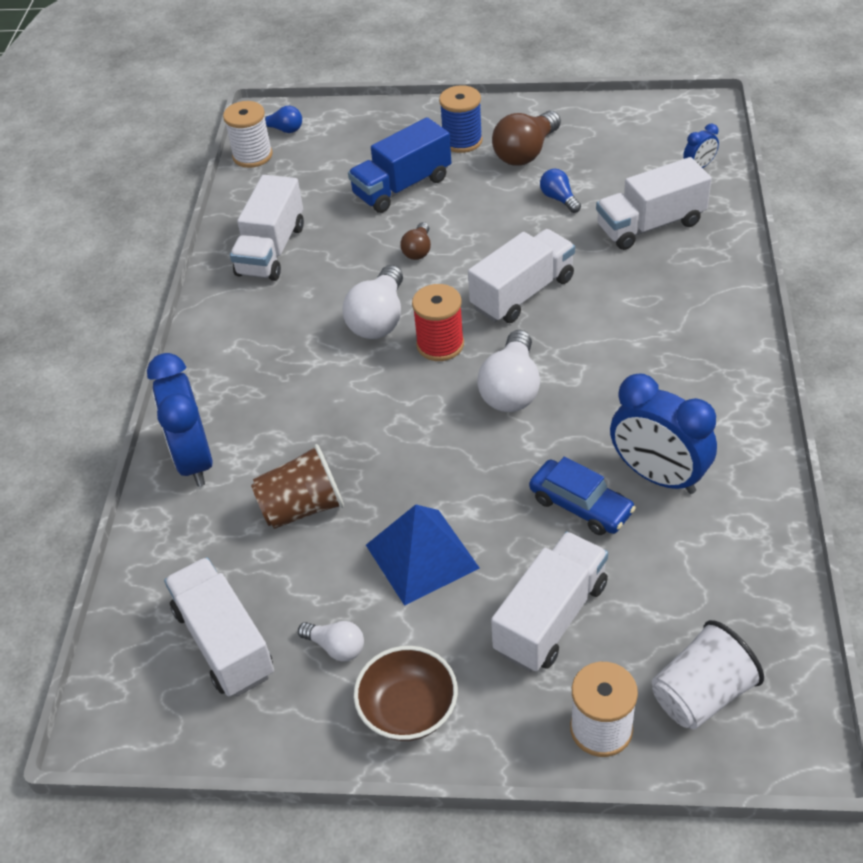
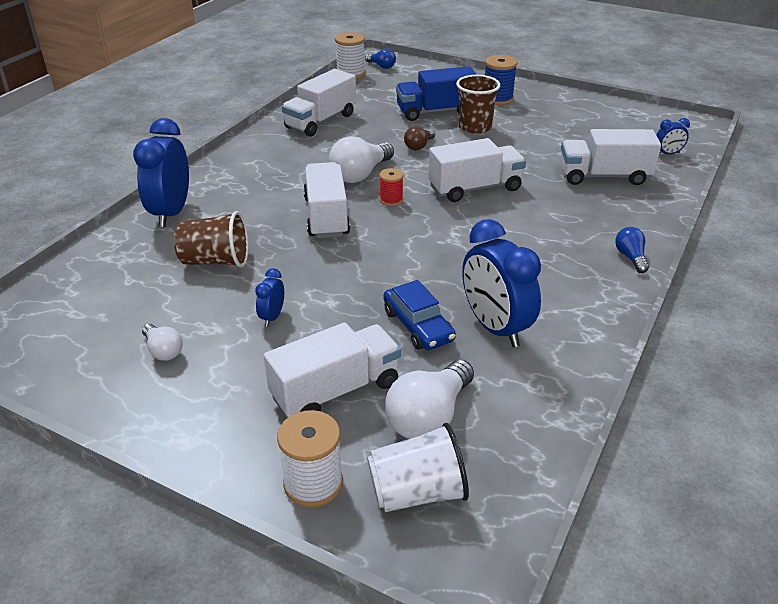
camera: 20 degrees right, 10 degrees down
(224, 642) = (93, 320): white truck -> white truck (326, 216)
(408, 709) = (178, 410): brown bowl -> none
(421, 556) = (272, 317): blue pyramid -> blue clock
(440, 344) = (391, 200): red spool -> red spool, size x0.61
(464, 197) = (475, 127): none -> brown cup
(511, 389) = (422, 239): white light bulb -> white light bulb (429, 417)
(526, 153) = (538, 115): brown light bulb -> none
(559, 199) = (544, 145): blue light bulb -> blue light bulb (630, 257)

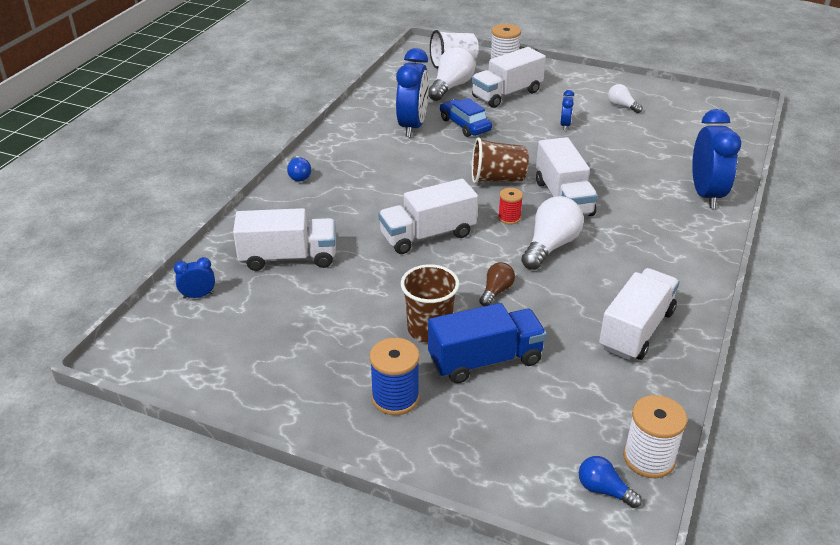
camera: 175 degrees right, 0 degrees up
(215, 261) = (632, 157): brown cup -> brown cup (497, 179)
(495, 327) = (413, 126): blue clock -> blue clock turned 45 degrees clockwise

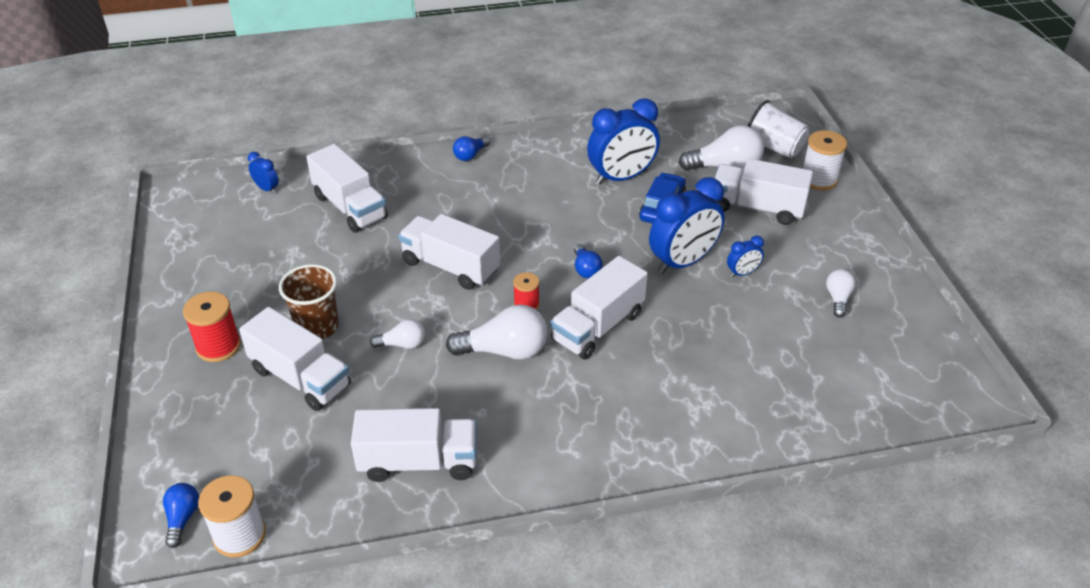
camera: 55 degrees right, 5 degrees up
(395, 398) = (218, 346): blue spool -> red spool
(485, 360) = (300, 378): blue truck -> white truck
(496, 291) = (402, 344): brown light bulb -> white light bulb
(497, 179) = (586, 269): brown cup -> blue light bulb
(706, 194) = (718, 434): blue clock -> blue clock (683, 262)

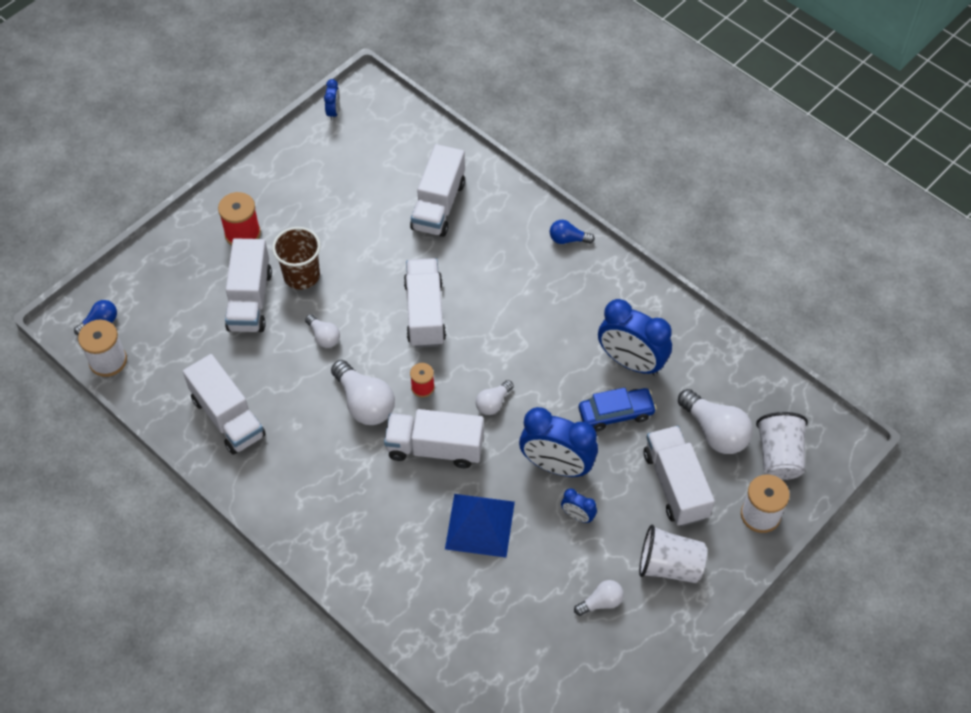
camera: 55 degrees right, 15 degrees up
(267, 189) = (415, 140): blue clock -> blue clock (333, 112)
(586, 269) = (493, 403): blue light bulb -> white light bulb
(703, 335) = (480, 525): none -> blue pyramid
(830, 245) = (669, 565): none -> white cup

